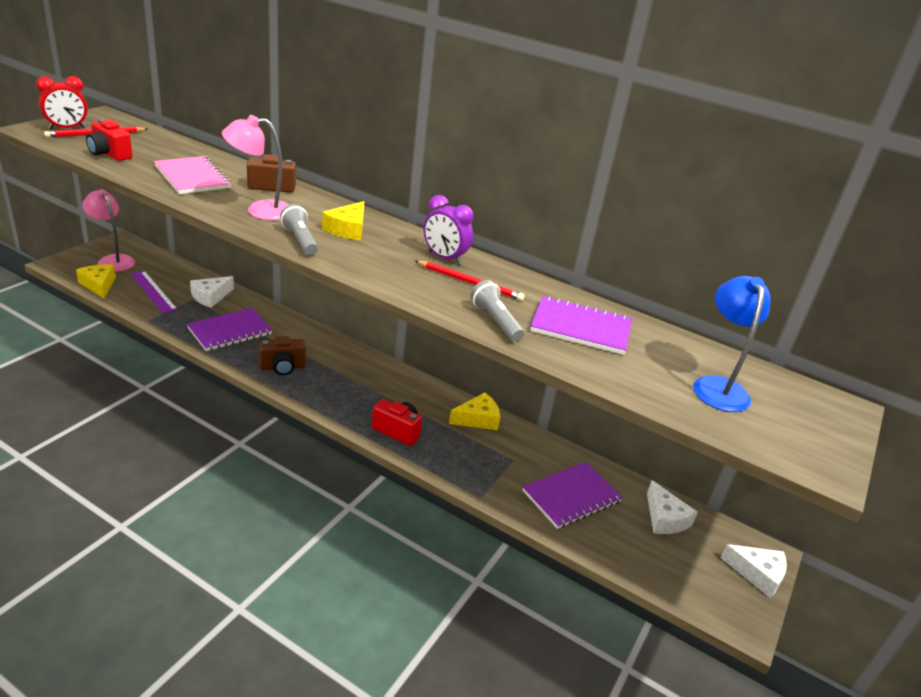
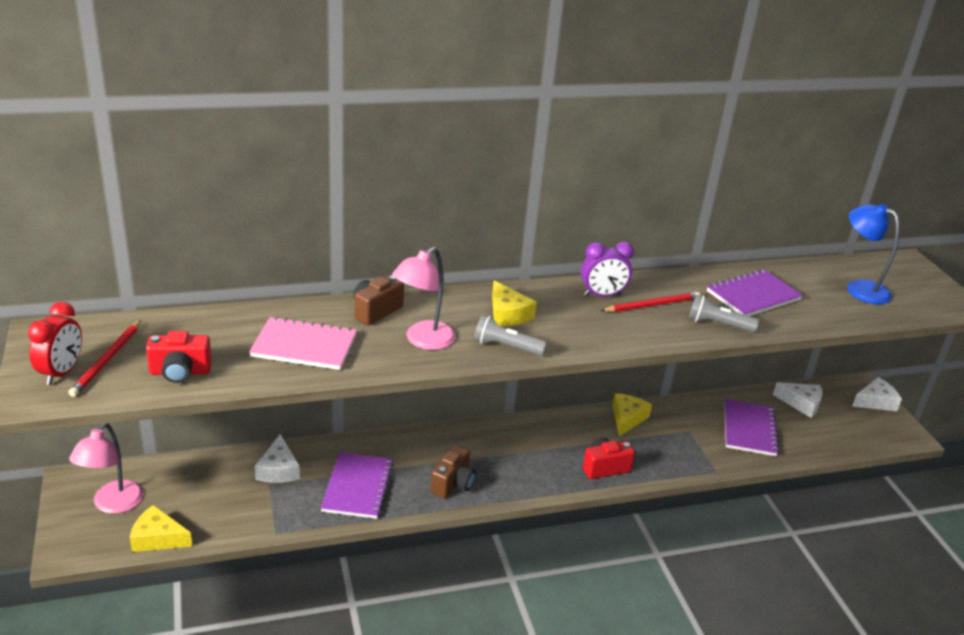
camera: 45 degrees left, 0 degrees up
(113, 260) = (113, 504): pink lamp -> pink lamp turned 75 degrees counterclockwise
(153, 291) = (220, 504): purple ruler -> none

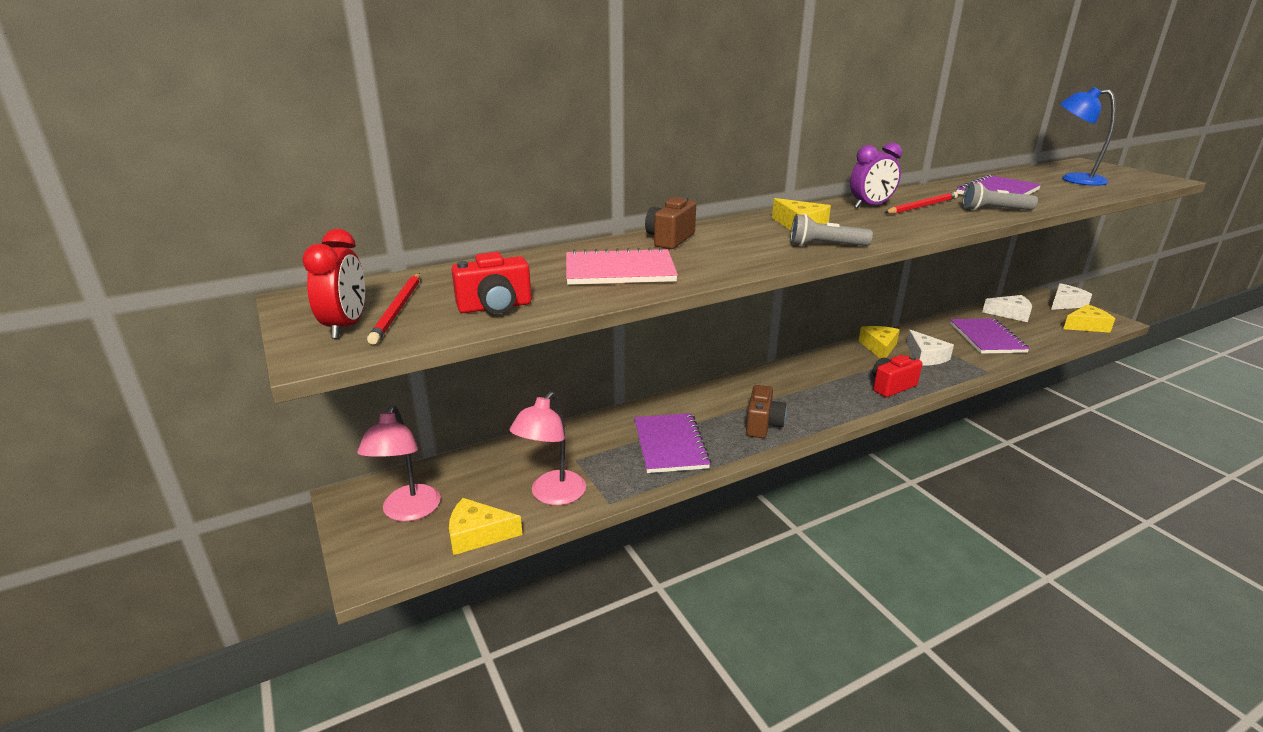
camera: 10 degrees left, 5 degrees down
(278, 469) = (578, 444): white cheese -> white cheese (925, 356)
(423, 340) = (739, 252): pink lamp -> pink lamp (552, 495)
(871, 435) = (1086, 326): none -> yellow cheese

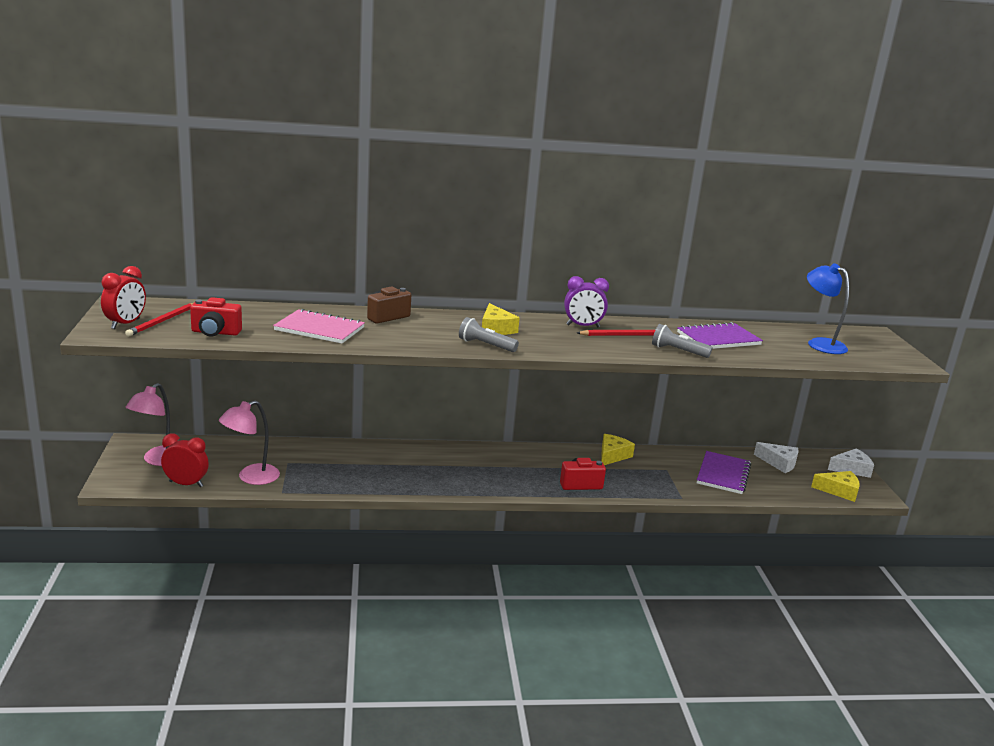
camera: 20 degrees right, 5 degrees down
(478, 534) = (186, 484): yellow cheese -> red clock
(670, 445) = (360, 472): purple notebook -> none
(763, 425) = (442, 479): brown camera -> none
(925, 356) = (643, 472): white cheese -> none

